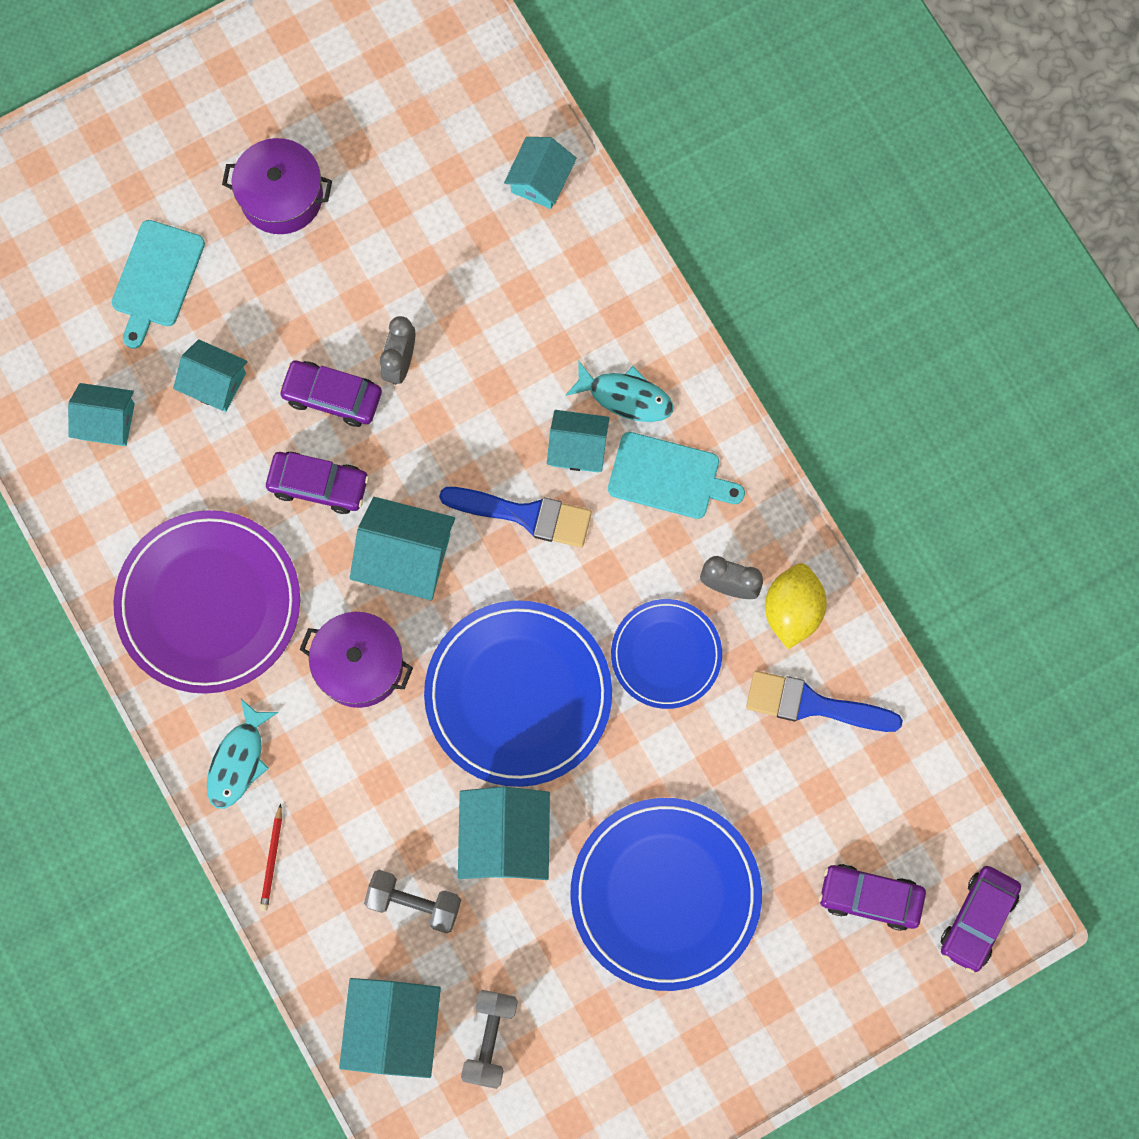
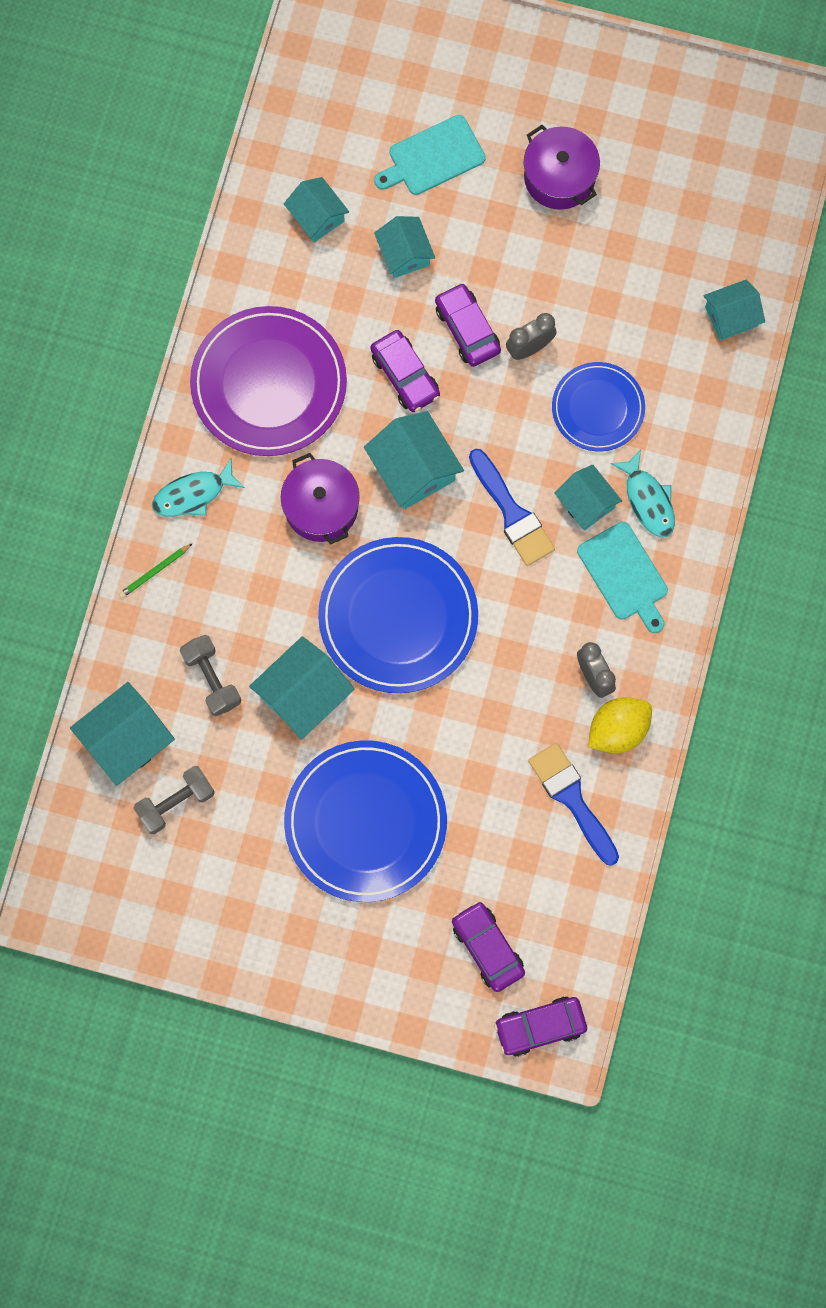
camera: 45 degrees right, 0 degrees up
(272, 860) = (154, 572): red pencil -> green pencil
(666, 654) = (512, 680): blue plate -> blue plate (598, 408)

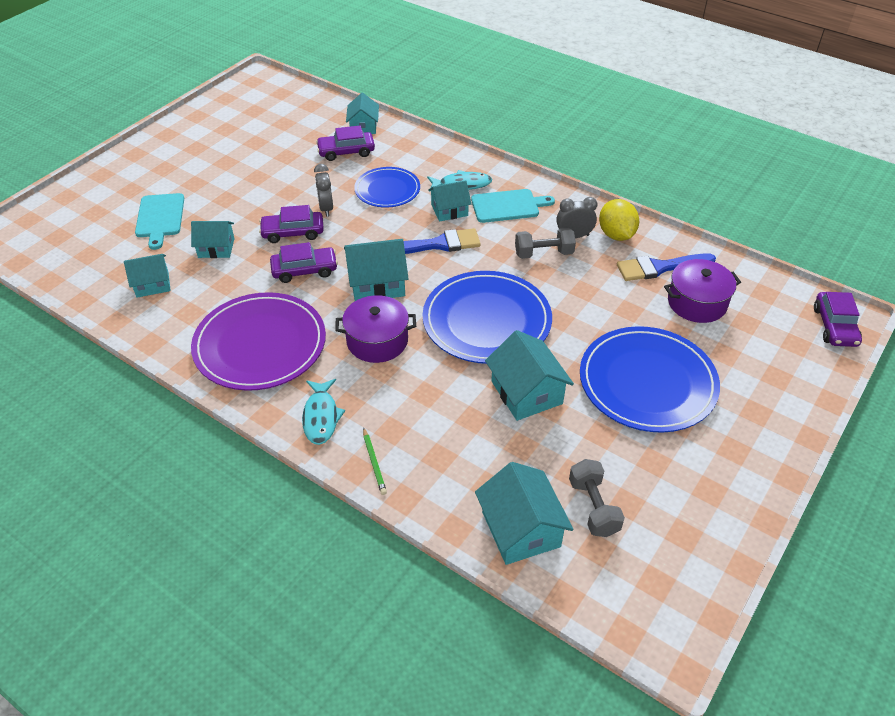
camera: 70 degrees left, 30 degrees down
(212, 679) = (489, 449): grey dumbbell -> grey dumbbell (543, 253)
(487, 948) = (767, 339): purple car -> purple car (346, 152)
(559, 177) = (221, 168): purple pot -> purple pot (697, 303)

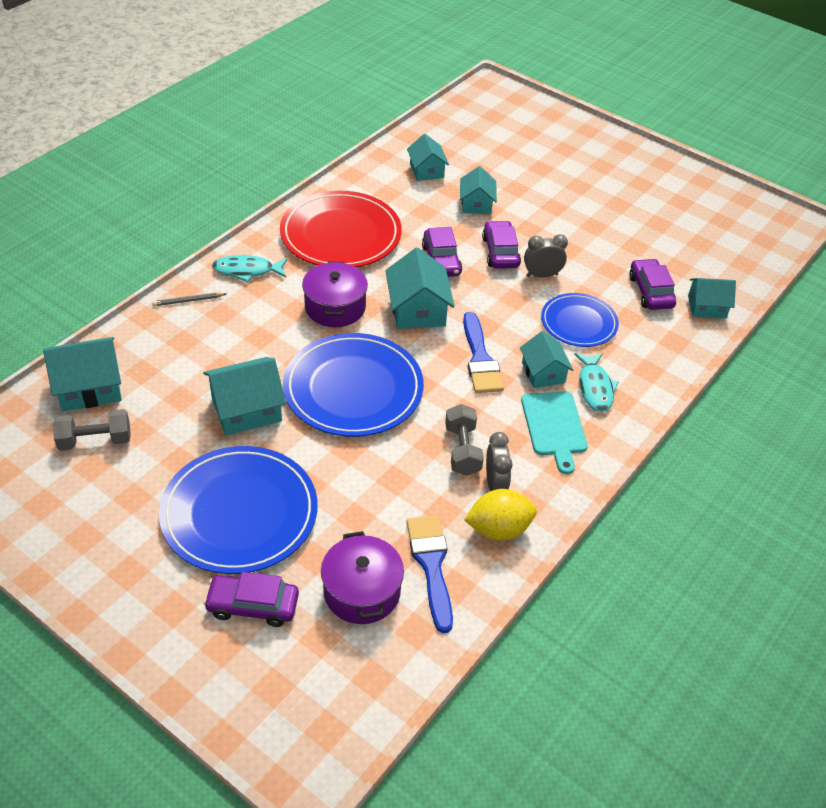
camera: 90 degrees right, 0 degrees up
(160, 218) = (521, 168): turquoise cutting board -> none
(260, 345) = (340, 234): purple plate -> red plate
(374, 463) = (188, 301): green pencil -> grey pencil
(834, 326) = (298, 748): purple car -> purple car (253, 605)

